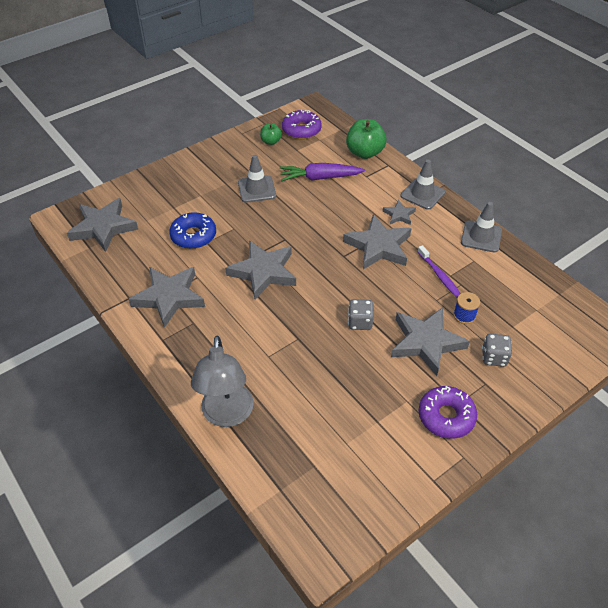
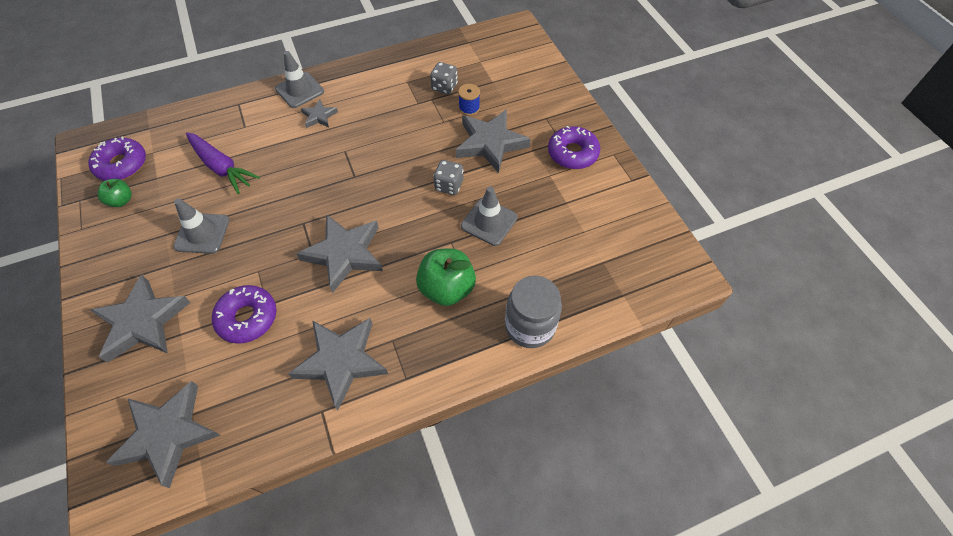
camera: 75 degrees left, 10 degrees up
(193, 236) = (247, 318): blue donut -> purple donut
(227, 415) = (530, 326): grey lamp -> grey jar
(320, 178) = (221, 167): purple carrot -> purple carrot turned 60 degrees counterclockwise
(364, 153) = (205, 118): green apple -> green apple (447, 288)
(378, 246) = (355, 144): grey star -> grey star (142, 322)
(439, 275) = (415, 110): purple toothbrush -> none
(481, 236) = (380, 67): grey traffic cone -> grey traffic cone (489, 222)
(494, 357) = (521, 104): grey dice -> grey dice (444, 87)

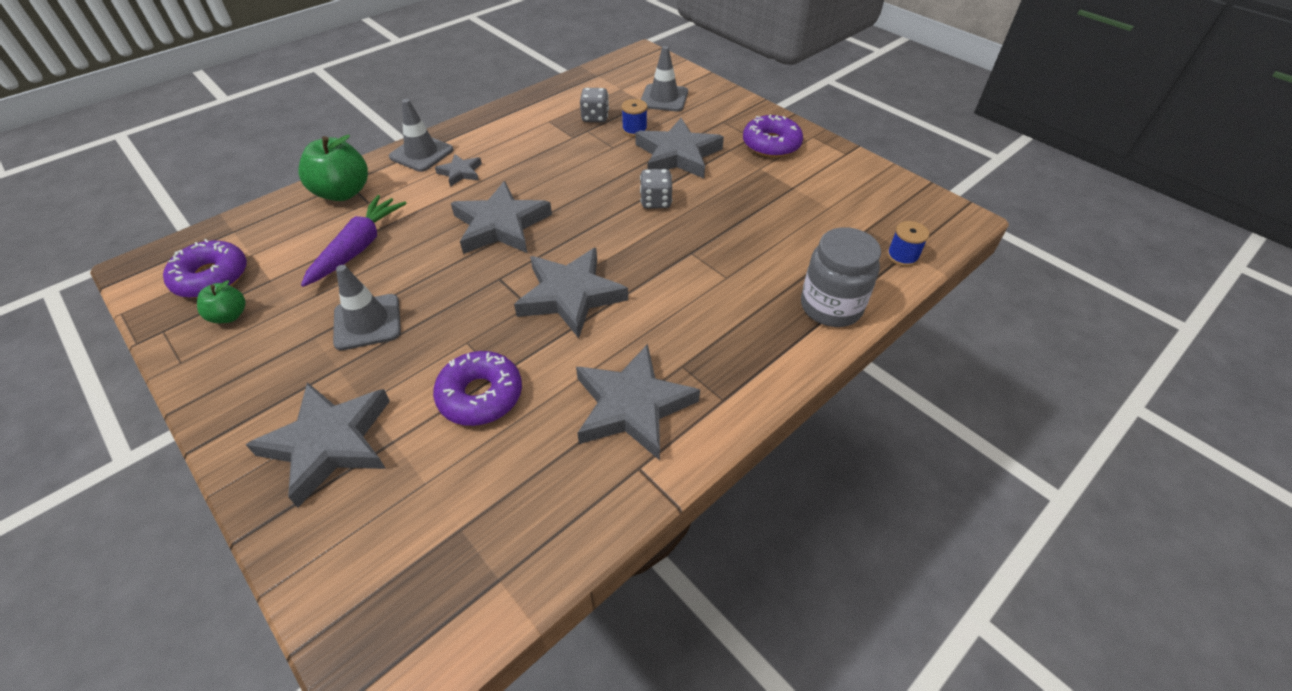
camera: 20 degrees left, 10 degrees down
(168, 434) = (437, 565): grey star -> grey star (501, 225)
(221, 167) = (358, 248): purple carrot -> purple carrot turned 90 degrees counterclockwise
(447, 288) = (715, 297): green apple -> green apple (343, 192)
(489, 222) = (722, 223): grey traffic cone -> grey traffic cone (664, 98)
(616, 297) = (902, 256): none -> blue spool

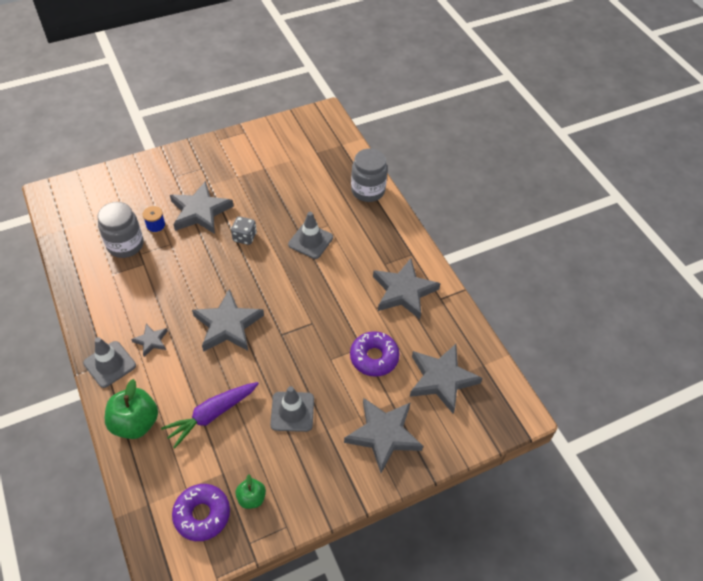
camera: 75 degrees left, 5 degrees up
(358, 248) = (212, 414): purple carrot -> purple carrot turned 75 degrees counterclockwise
(570, 295) = (312, 300): grey star -> grey star (441, 379)
(595, 117) = (125, 245): grey dice -> grey jar
(664, 98) = (125, 199): grey traffic cone -> grey traffic cone (310, 241)
(771, 144) = (215, 162): purple donut -> none
(902, 256) = (343, 148): blue spool -> none

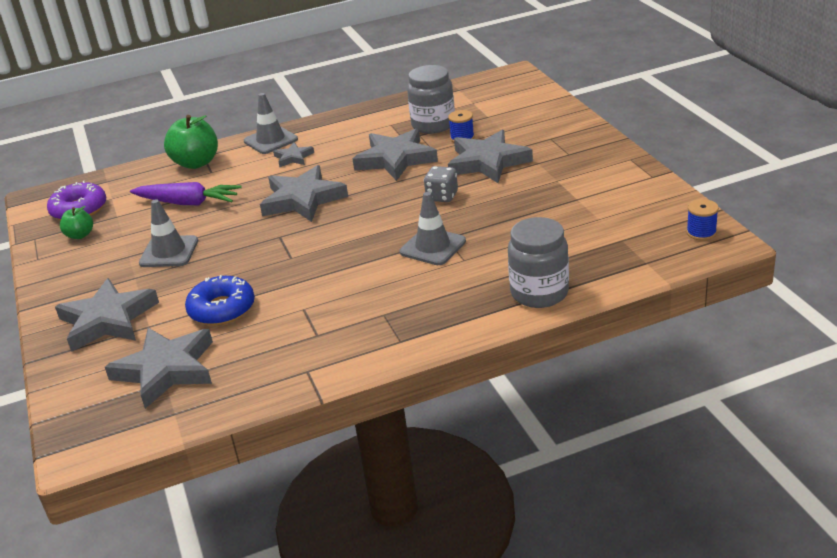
camera: 100 degrees right, 20 degrees down
(212, 414) = (187, 203): purple carrot -> purple carrot turned 135 degrees clockwise
(314, 120) = (701, 232): none -> blue spool
(374, 357) = (222, 309): purple donut -> blue donut
(404, 291) = (327, 333): grey star -> grey star (395, 159)

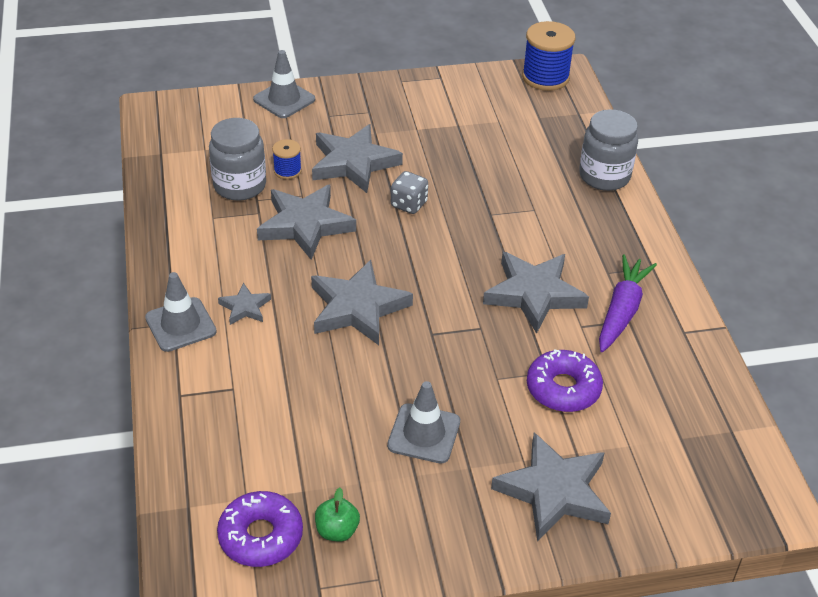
camera: 85 degrees left, 10 degrees up
(166, 370) = (661, 437): grey star -> grey star (534, 294)
(187, 203) = (307, 414): purple carrot -> purple carrot (621, 311)
(196, 163) = (197, 403): green apple -> none
(222, 309) = (563, 389): blue donut -> purple donut
(433, 247) = (503, 225): grey traffic cone -> grey traffic cone (284, 99)
(701, 232) = (545, 77): blue spool -> blue spool, size x1.90

